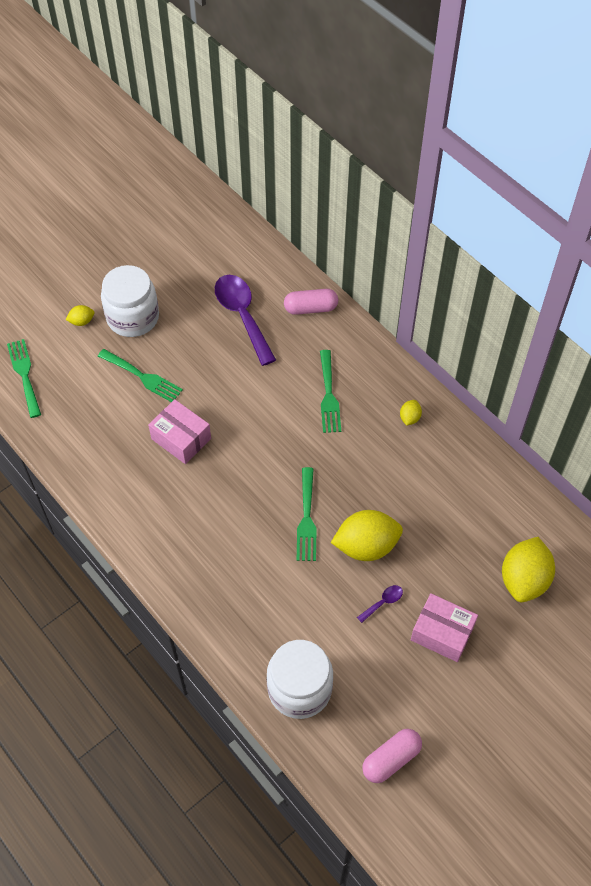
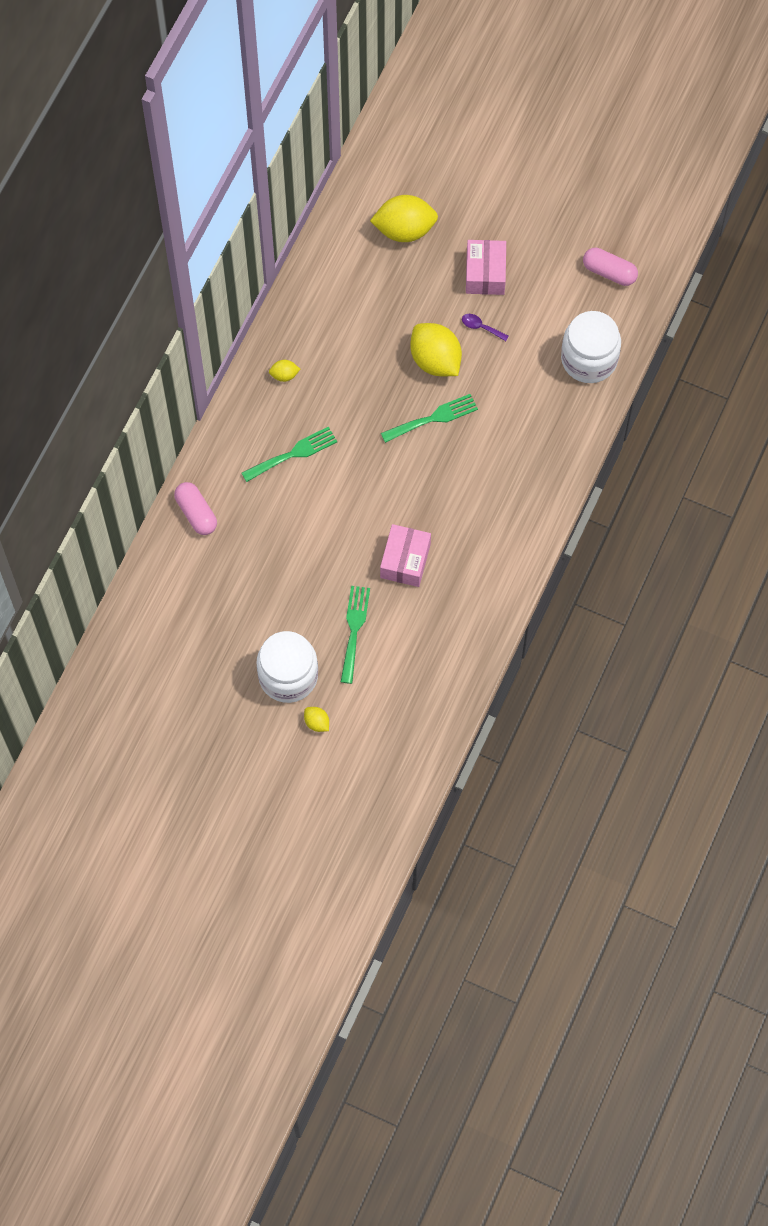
camera: 115 degrees left, 10 degrees up
(24, 374) = (406, 742): green fork -> none
(242, 315) = (236, 573): purple spoon -> none

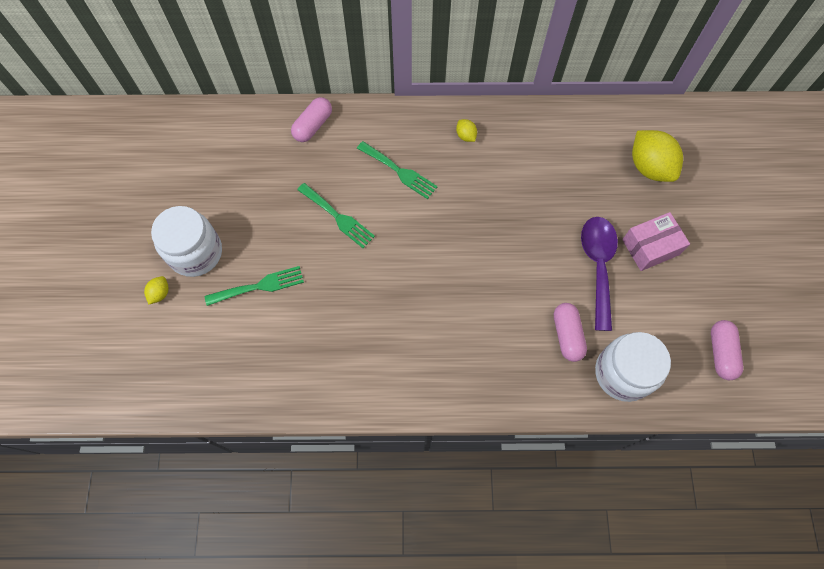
camera: 65 degrees right, 0 degrees up
(405, 561) = (343, 300): pink box -> none
(433, 418) = (489, 264): green fork -> green fork (338, 217)
(435, 360) = (544, 242): yellow lemon -> none
(481, 327) = (598, 265): purple spoon -> purple spoon, size x2.41
(533, 386) = (567, 335): none -> pink capsule

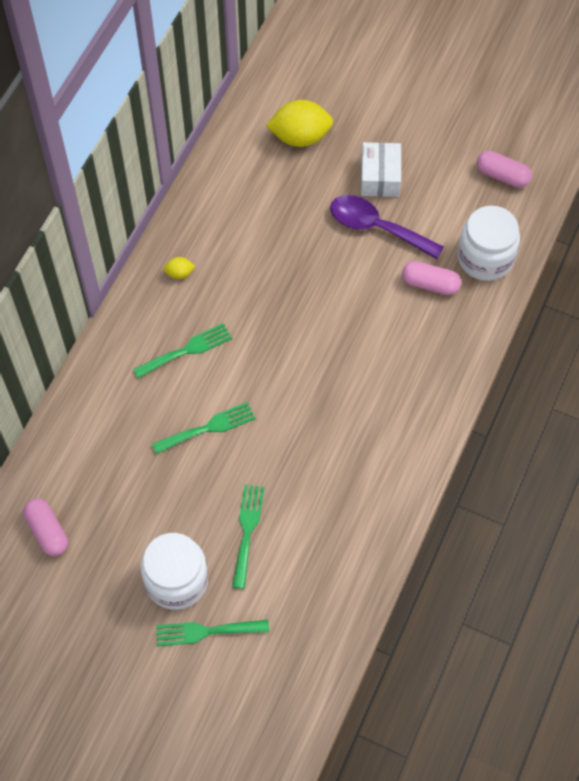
camera: 65 degrees left, 5 degrees down
(160, 293) = (206, 631): yellow lemon -> green fork
(313, 126) = (85, 410): pink capsule -> pink capsule (47, 531)
(650, 247) = (380, 177): pink box -> white box

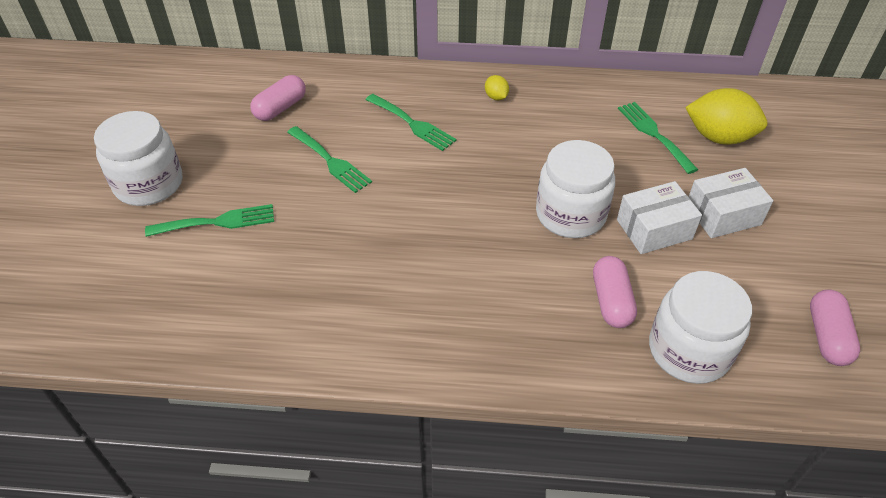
camera: 70 degrees right, 15 degrees down
(47, 531) = (186, 89): pink capsule -> pink capsule (280, 108)
(206, 631) = (92, 221): green fork -> green fork (654, 134)
(300, 137) = (719, 137): yellow lemon -> yellow lemon turned 45 degrees counterclockwise
(340, 275) = (570, 214): none -> white jar
(376, 227) = (654, 229): purple spoon -> white box

